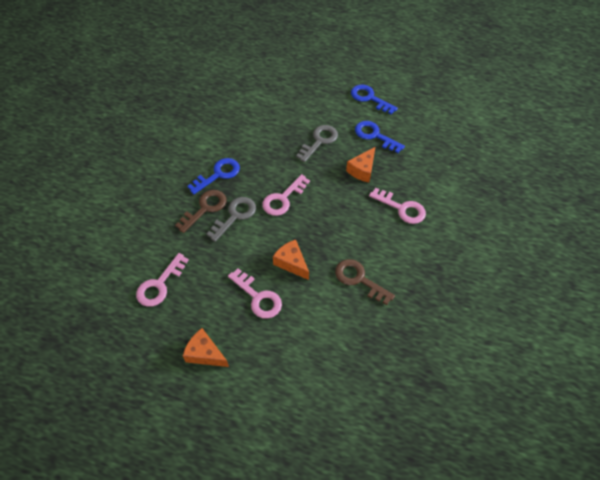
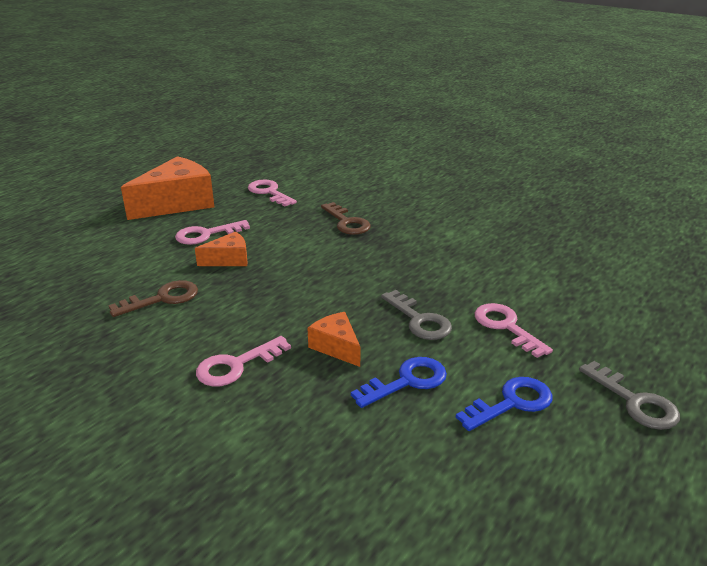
camera: 110 degrees right, 25 degrees down
(205, 353) = (177, 203): orange cheese -> orange cheese, size x1.97
(218, 174) = (394, 236): blue key -> none
(235, 216) = (323, 237): grey key -> grey key (635, 402)
(283, 199) = (327, 271): pink key -> pink key (506, 327)

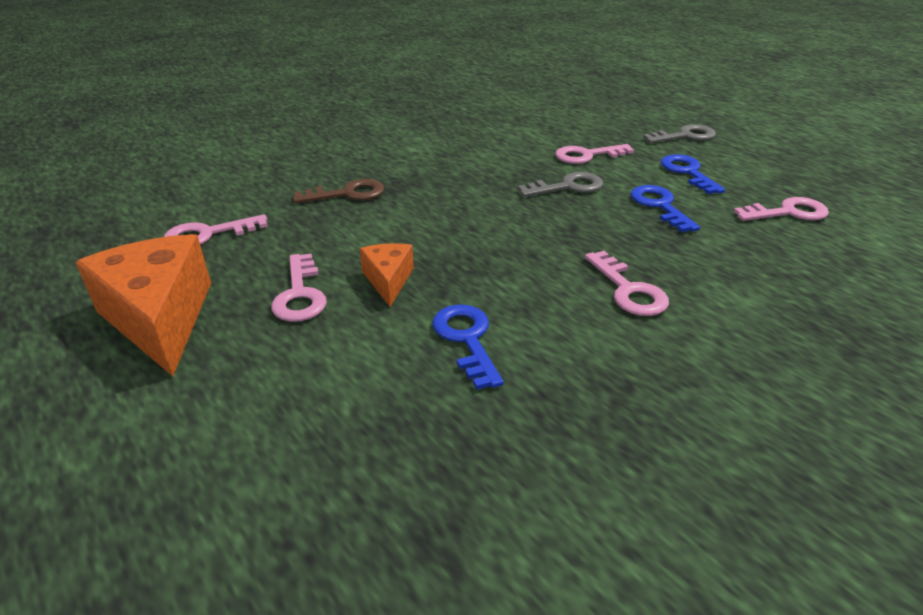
camera: 75 degrees left, 5 degrees up
(162, 299) = (466, 339): brown key -> blue key
(336, 347) = (603, 231): orange cheese -> none
(444, 489) = (788, 212): none -> pink key

